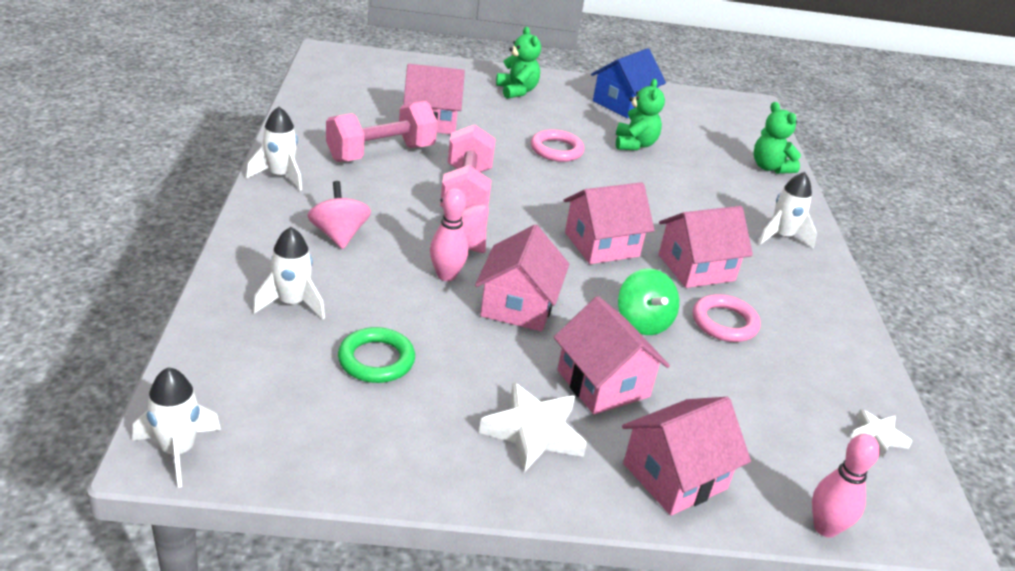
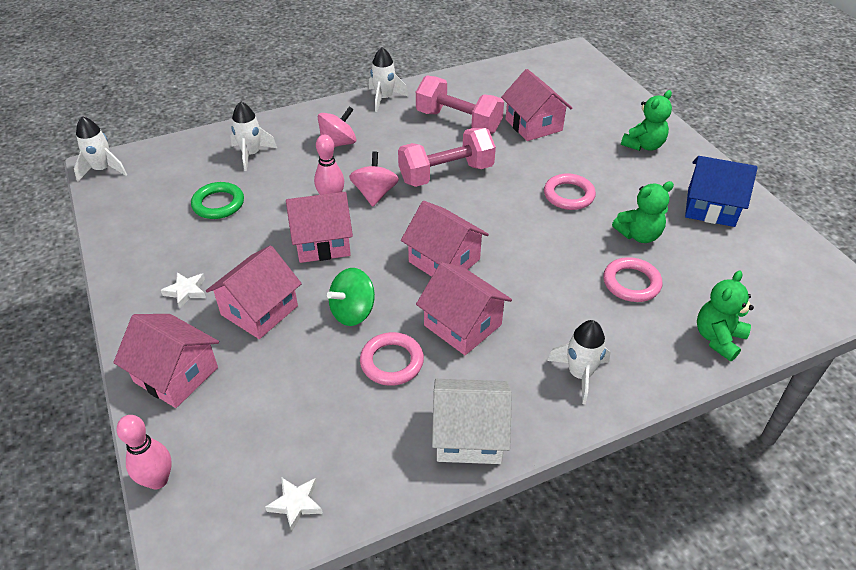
camera: 70 degrees right, 10 degrees up
(534, 432) = (186, 291): white star -> white star, size x0.58
(690, 172) = (631, 283): none -> pink ring
(828, 313) = (469, 435): none -> white house

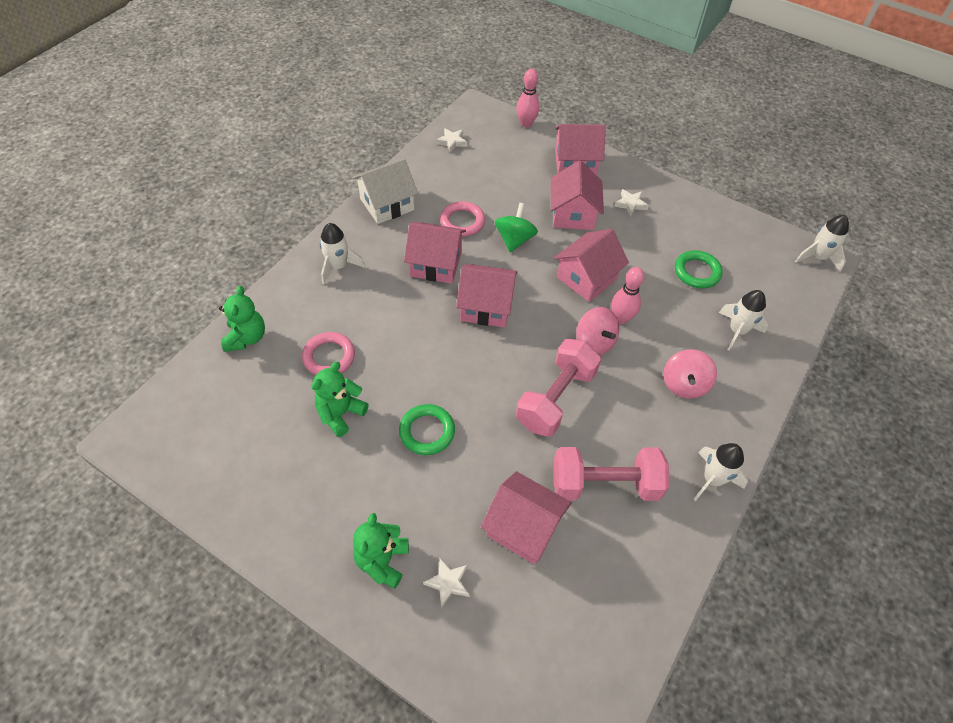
camera: 145 degrees right, 10 degrees up
(569, 195) = (427, 431): pink ring -> green ring
(603, 122) = (448, 583): none -> white star
(710, 207) = (280, 489): blue house -> none

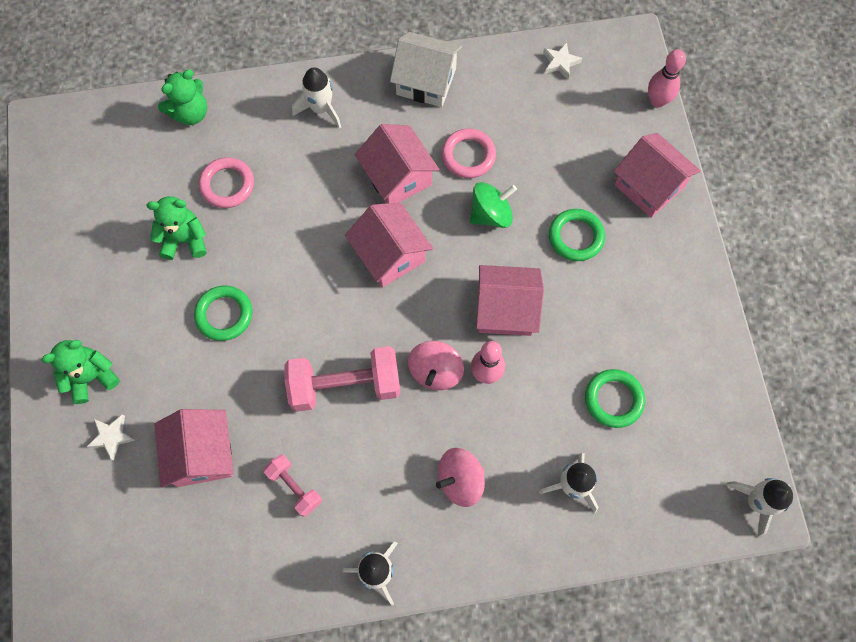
camera: 50 degrees right, 15 degrees up
(573, 214) = (576, 237): pink house -> green ring
(605, 484) = (294, 487): pink dumbbell -> pink dumbbell, size x0.54
(630, 204) = (644, 276): white star -> none

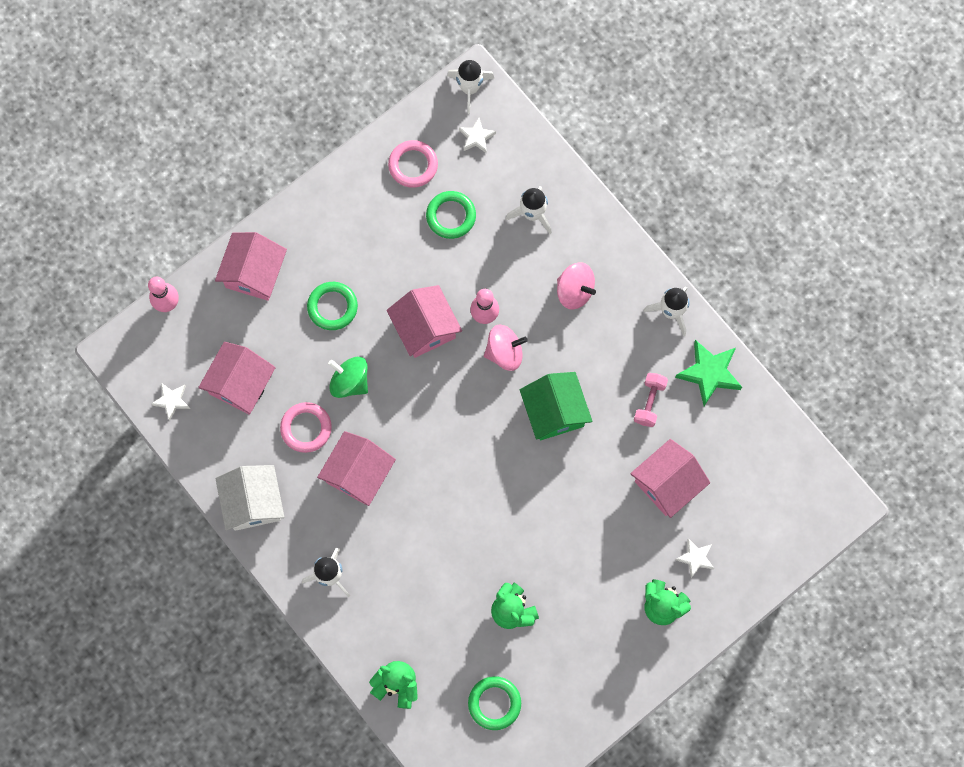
camera: 120 degrees left, 5 degrees up
(224, 314) = (554, 537): green ring -> green ring (494, 703)
(227, 185) = (445, 608): pink ring -> pink ring (413, 165)
(285, 572) = (709, 373): none -> green star
(345, 385) = (554, 412): pink dumbbell -> green house
(390, 254) = (430, 440): pink house -> pink house (240, 384)
(692, 476) = (476, 137): none -> white star

